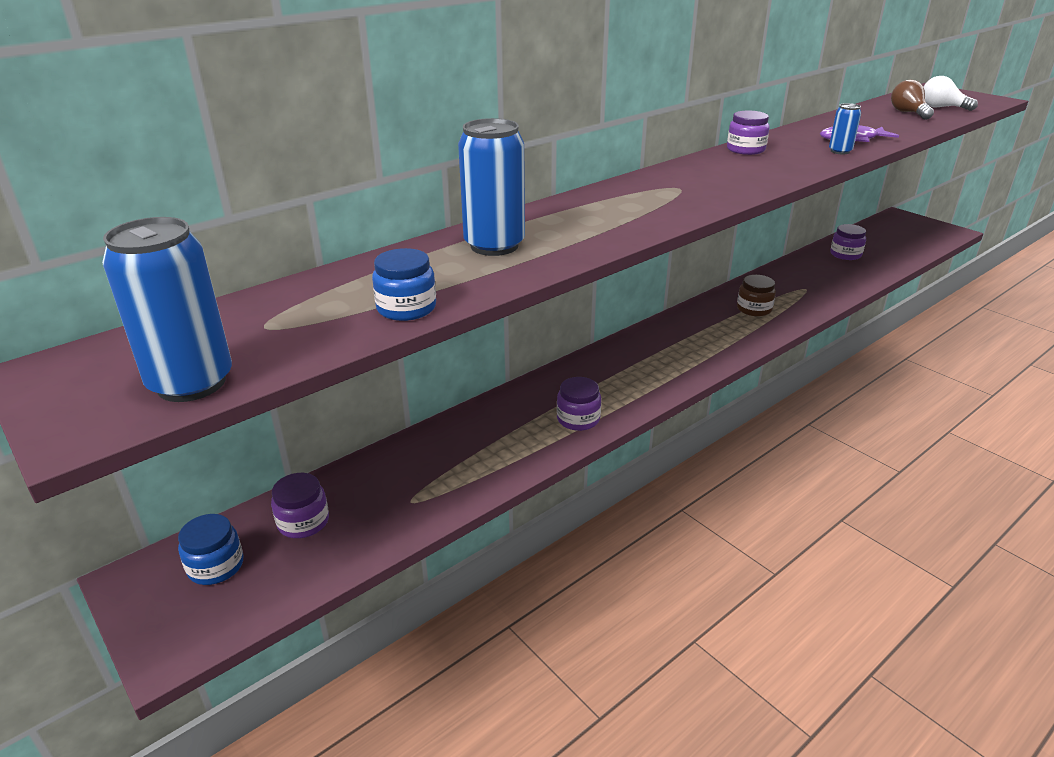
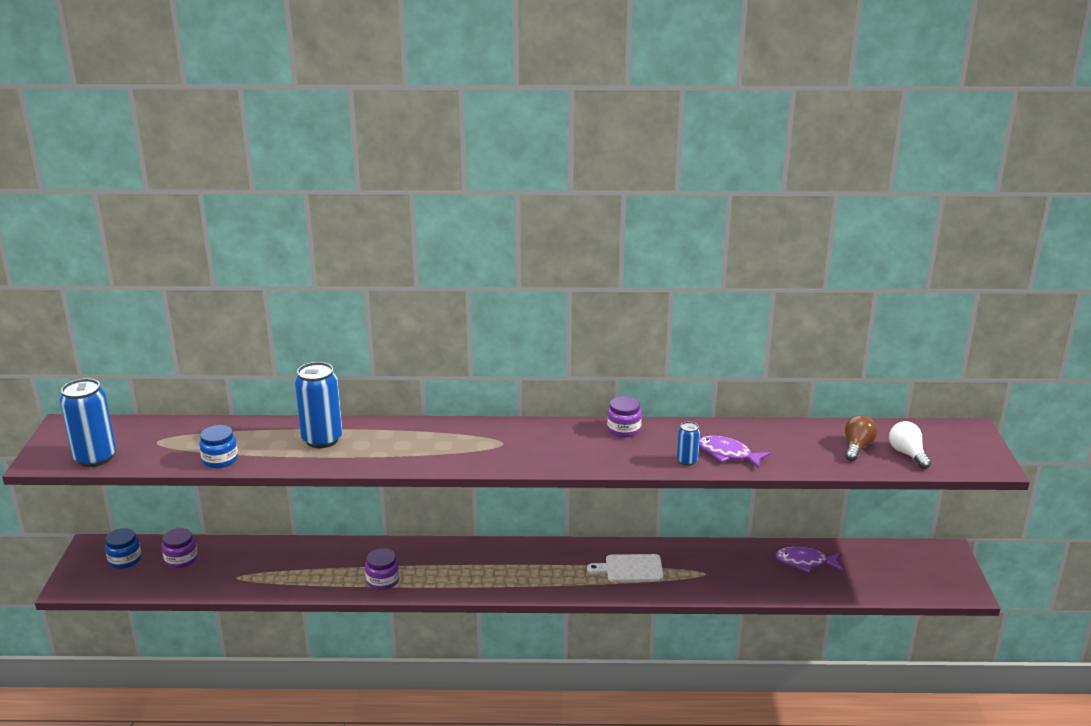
camera: 40 degrees right, 5 degrees down
(754, 309) = (630, 568): brown jar -> white cutting board
(845, 254) = (805, 562): purple jar -> purple fish

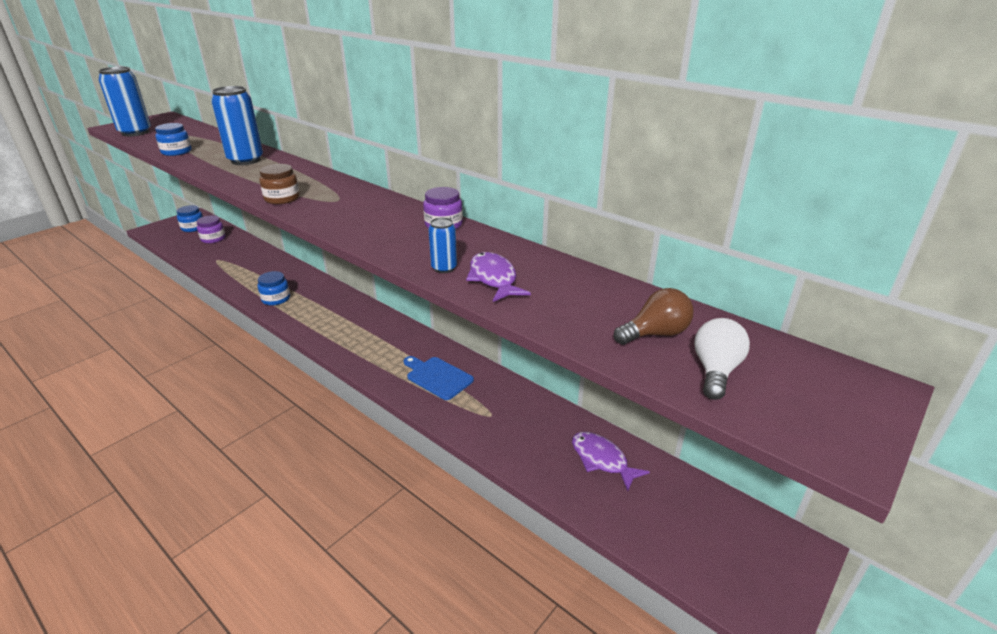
camera: 40 degrees right, 5 degrees up
(383, 580) = (276, 299): purple jar -> blue jar
(454, 461) = (282, 198): none -> brown jar
(630, 568) = (437, 377): white cutting board -> blue cutting board

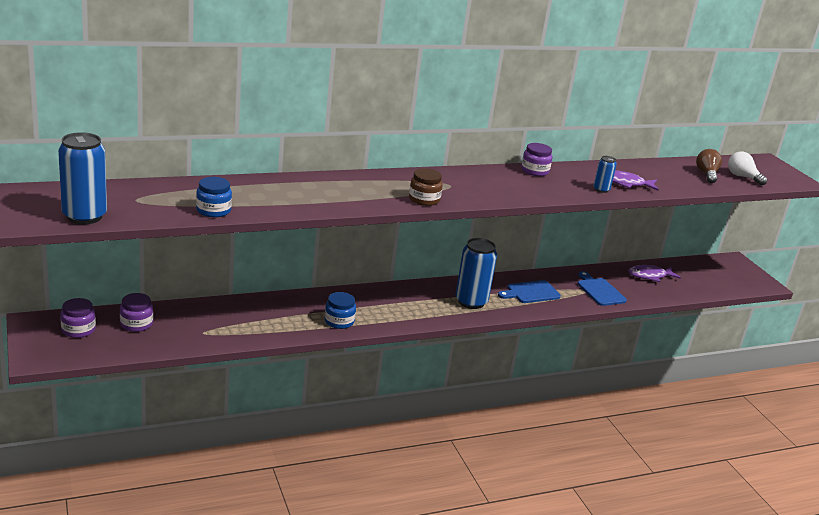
camera: 65 degrees left, 5 degrees down
(193, 228) = (78, 330): blue jar -> purple jar
(245, 160) = (294, 190): blue can -> blue can (471, 302)
(501, 425) = (599, 291): none -> blue cutting board

